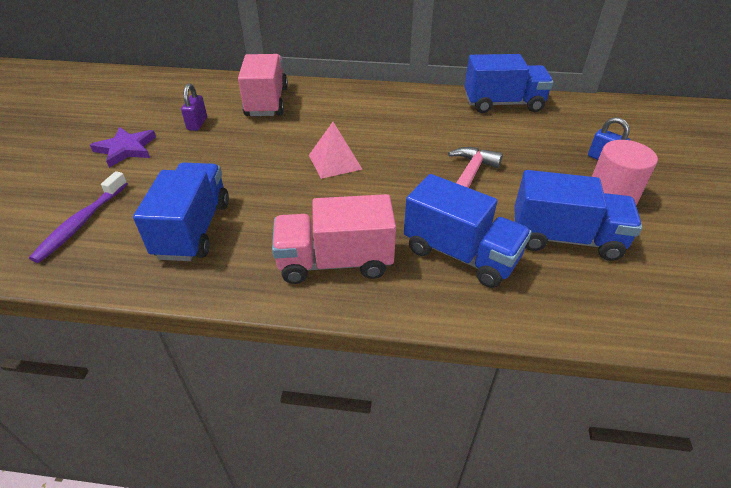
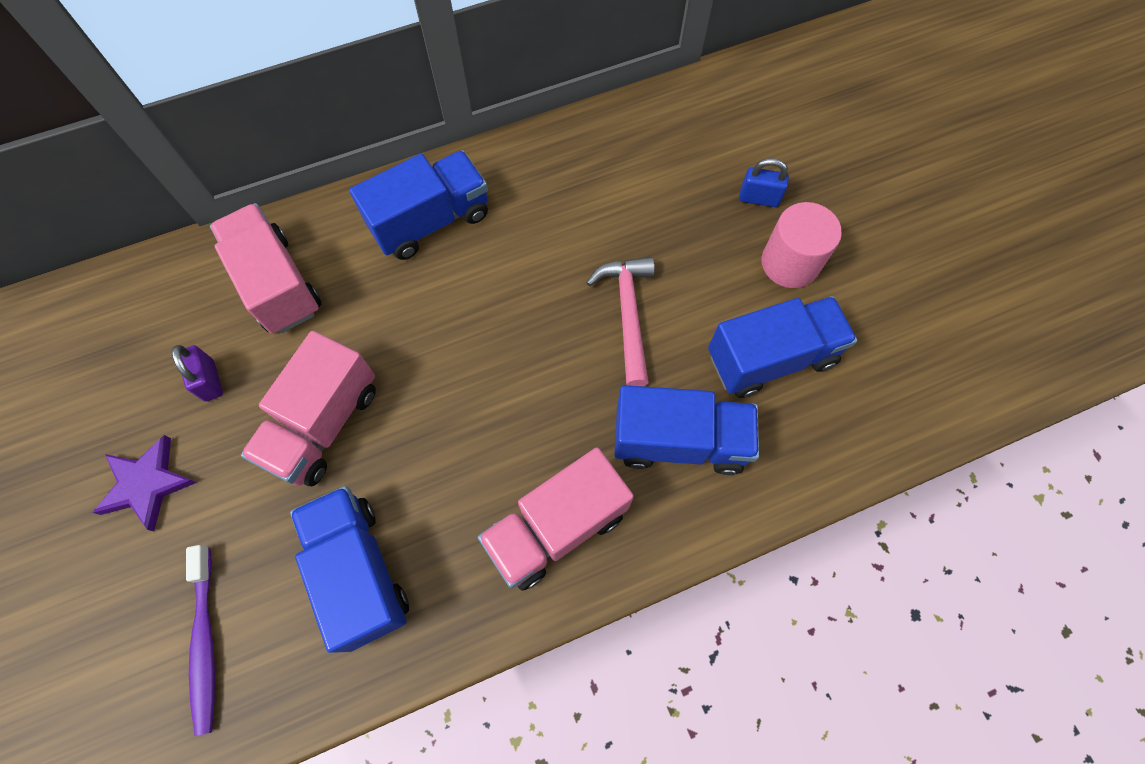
camera: 30 degrees left, 25 degrees up
(237, 160) = (323, 424): none -> pink truck
(335, 162) = (453, 362): pink pyramid -> none
(503, 104) = (599, 139): blue truck -> blue truck (430, 221)

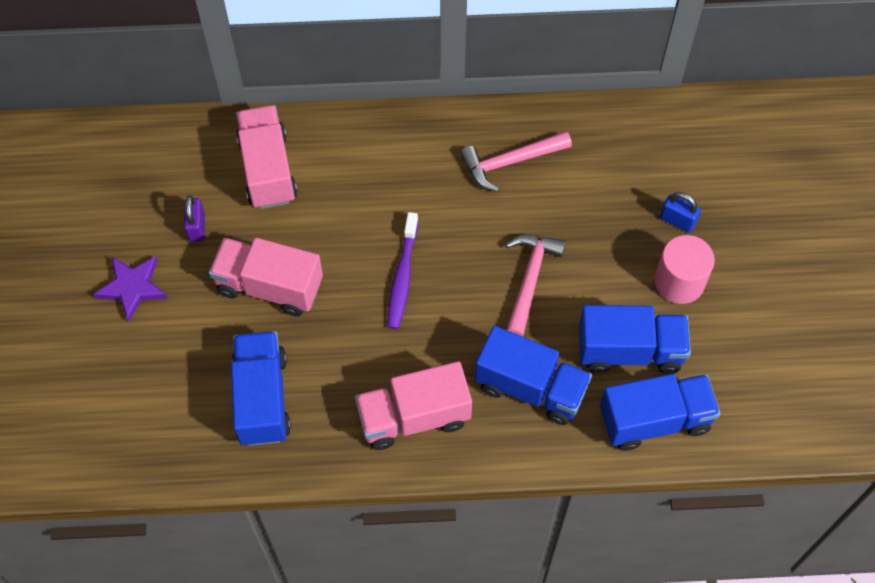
camera: 20 degrees right, 5 degrees down
(205, 643) = (143, 408): purple toothbrush -> purple toothbrush (402, 277)
(323, 424) = (269, 287): pink truck -> pink truck turned 60 degrees clockwise
(430, 221) = (401, 156): blue truck -> blue truck (654, 420)
(554, 191) = (510, 162): none -> pink hammer

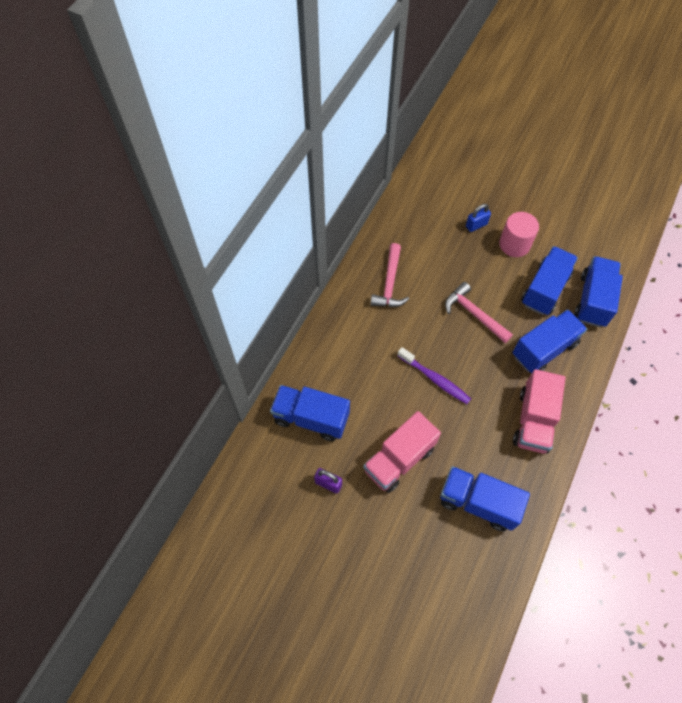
camera: 60 degrees left, 0 degrees up
(132, 287) = (350, 548): purple star -> none
(267, 170) = (311, 418): pink truck -> blue truck

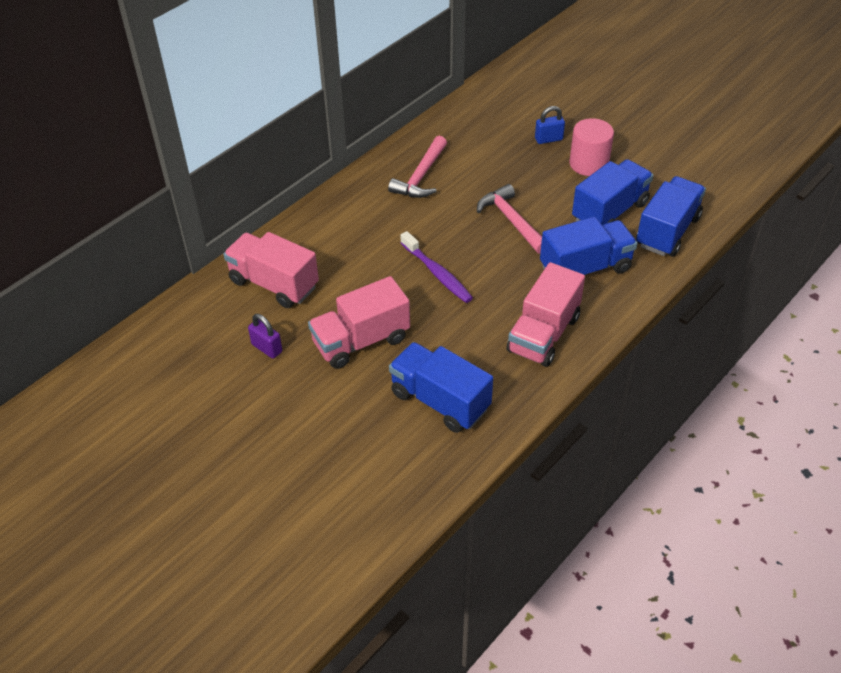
camera: 15 degrees right, 15 degrees down
(311, 418) = (274, 284): blue truck -> pink truck

